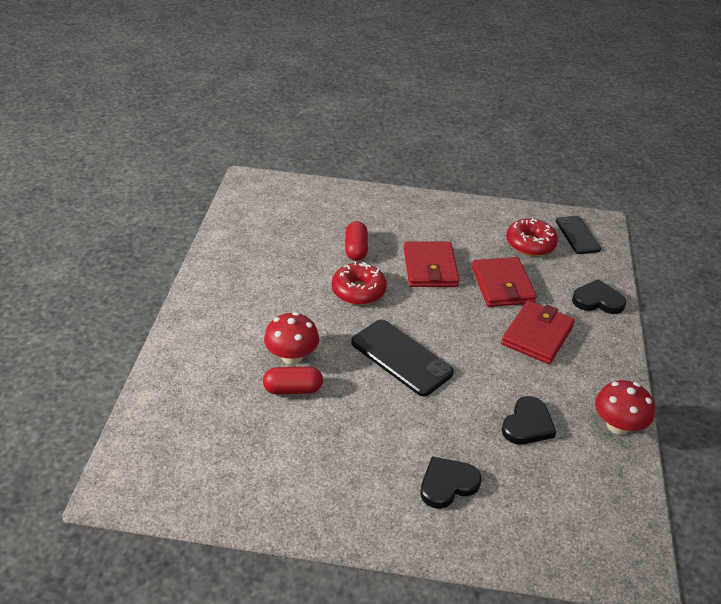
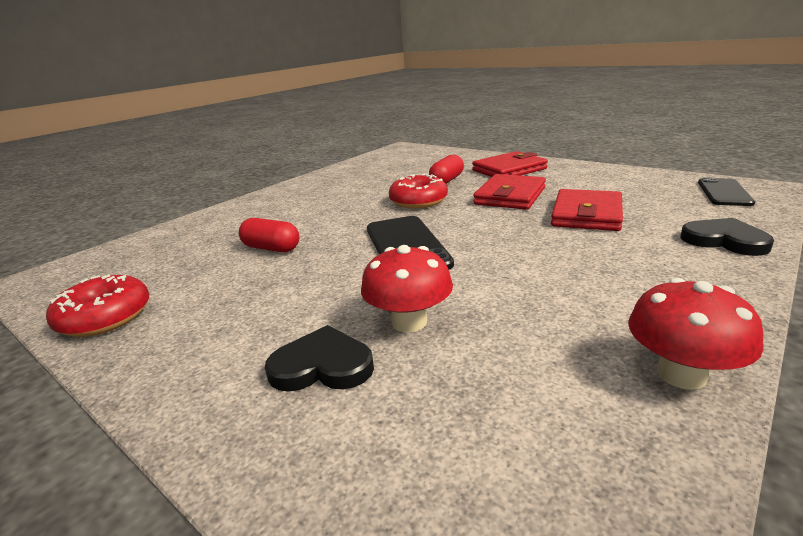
camera: 35 degrees right, 15 degrees down
(291, 356) = (302, 229): red mushroom -> red mushroom (409, 322)
(527, 424) = (510, 333): black heart -> none
(530, 244) = (650, 193): red donut -> red donut (105, 318)
(537, 335) = (602, 255): red wallet -> red wallet (509, 170)

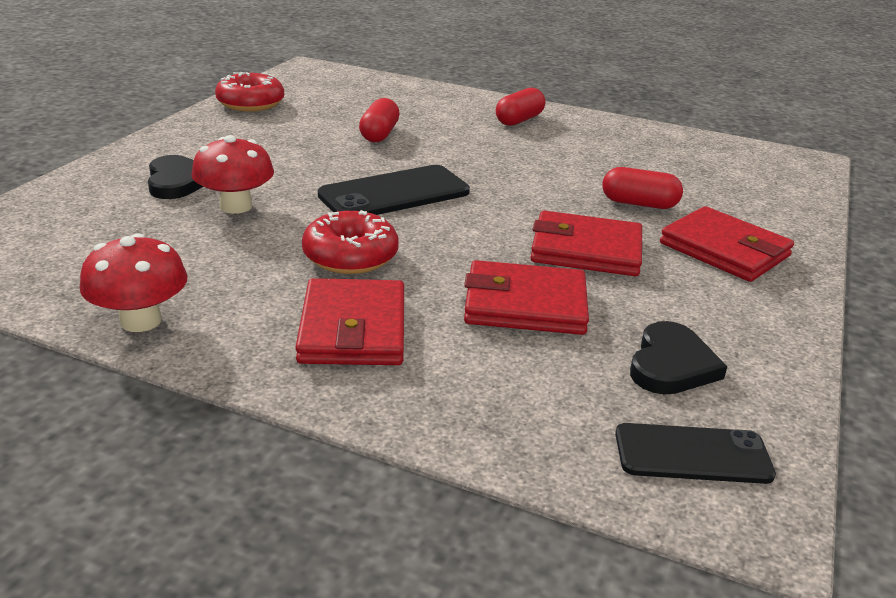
camera: 70 degrees right, 5 degrees up
(287, 199) = (519, 120): none -> red capsule
(418, 201) = (540, 190): red donut -> red donut (350, 256)
(644, 267) = (353, 329): none -> red wallet
(724, 240) = (448, 405): black heart -> black heart (671, 364)

